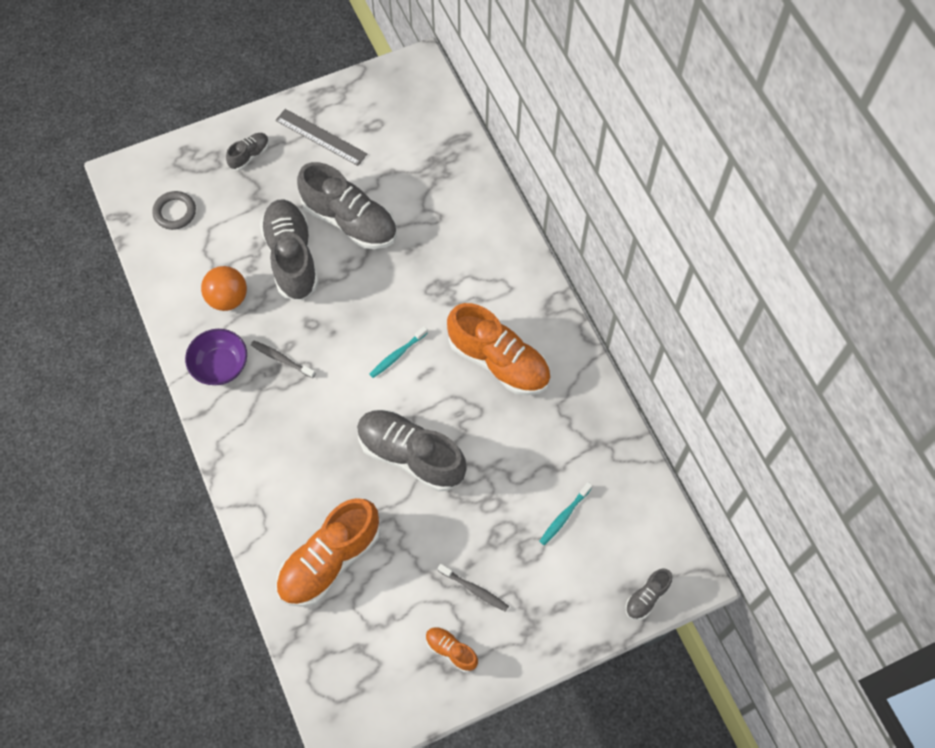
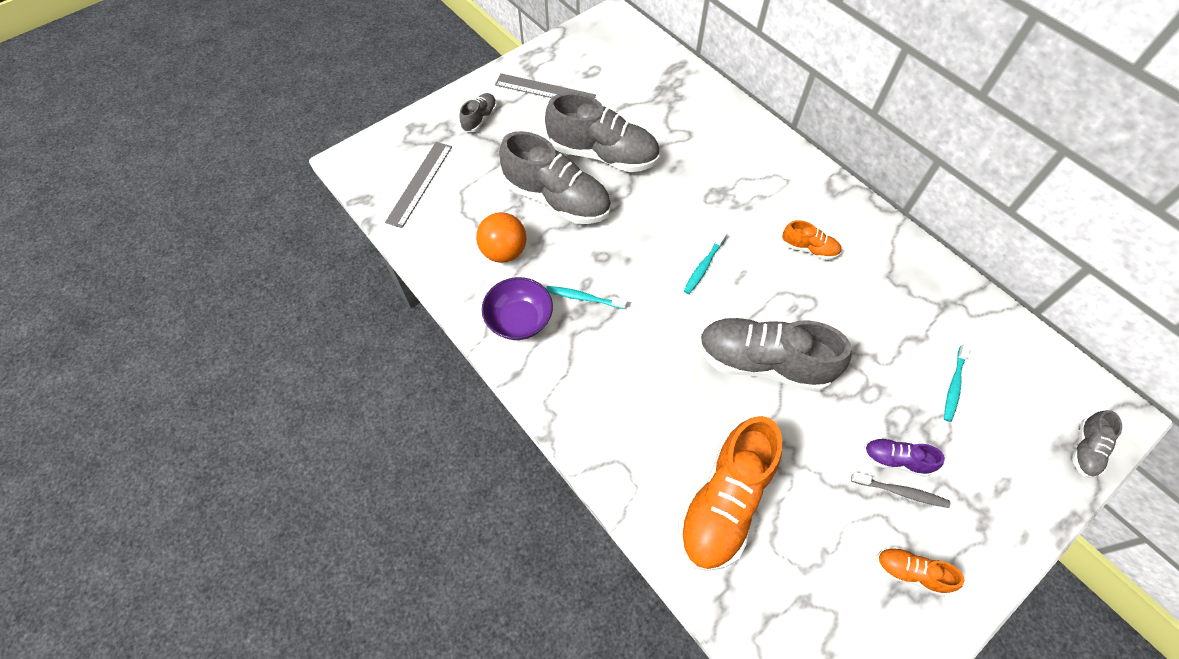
camera: 15 degrees left, 5 degrees down
(175, 212) = (419, 183): grey ring -> grey ruler
(281, 359) = (584, 298): grey toothbrush -> turquoise toothbrush
(292, 257) = (557, 199): grey shoe -> grey shoe turned 150 degrees clockwise
(483, 564) = (895, 460): none -> purple shoe
(498, 361) = (809, 249): orange shoe -> orange shoe, size x0.47

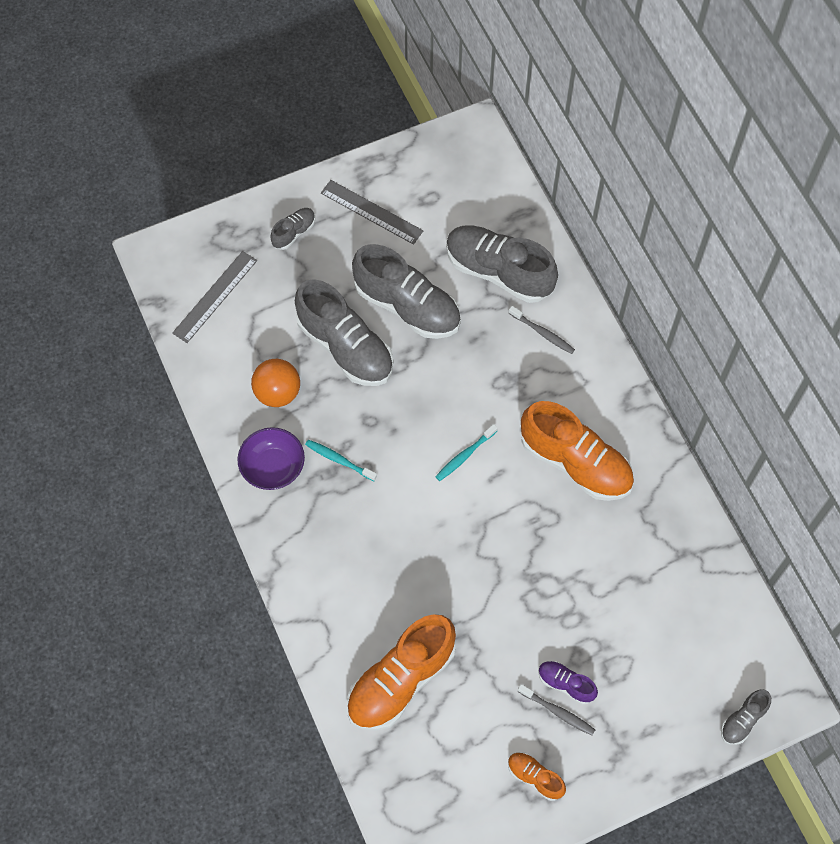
camera: 15 degrees right, 5 degrees up
(732, 150) = (542, 333): none -> grey toothbrush
(763, 363) = (484, 566): grey shoe -> grey shoe (498, 272)
(809, 249) = (575, 462): orange shoe -> orange shoe, size x2.13
(954, 385) = (652, 632): turquoise toothbrush -> none

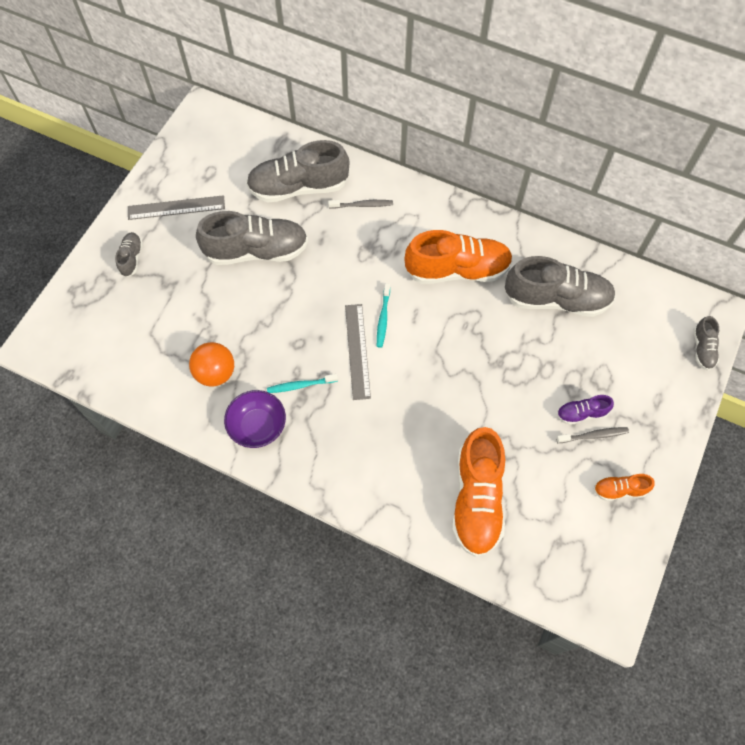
camera: 40 degrees left, 0 degrees up
(215, 296) = (110, 341): grey ruler -> grey ruler (357, 351)
(345, 347) = (237, 307): grey shoe -> grey shoe (556, 299)

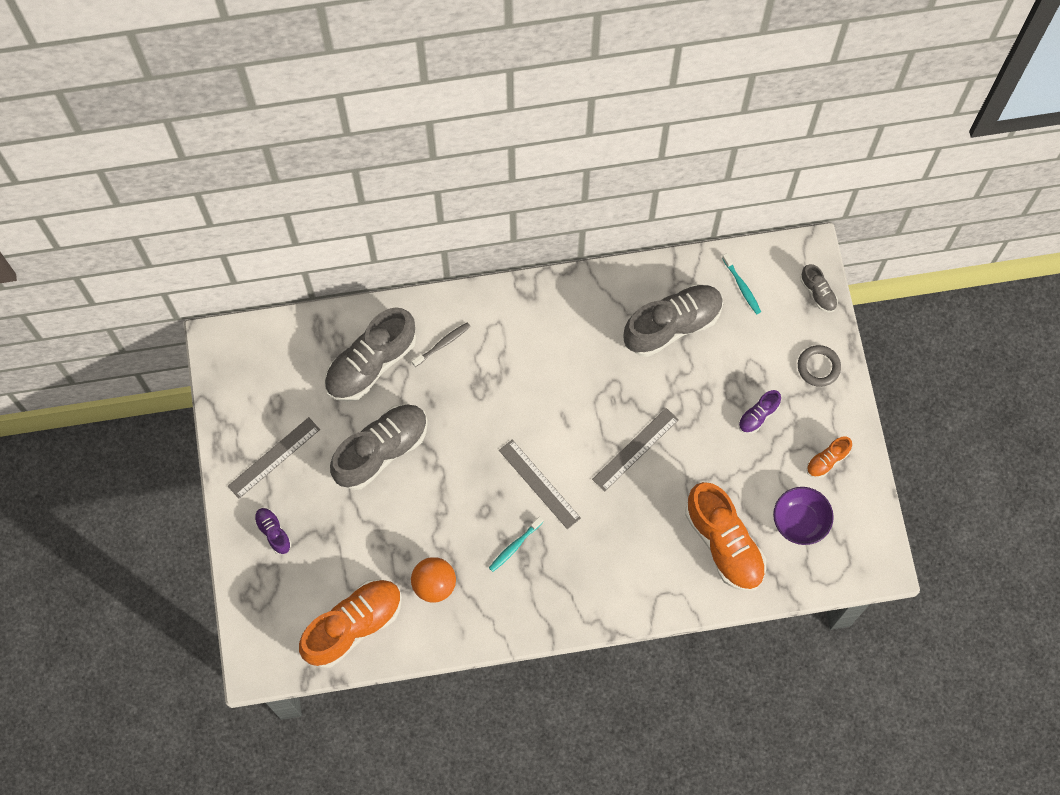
camera: 35 degrees left, 5 degrees up
(131, 258) = (273, 532): grey shoe -> purple shoe
(258, 426) = (505, 605): purple bowl -> purple bowl (800, 521)
(383, 318) = (539, 440): turquoise toothbrush -> turquoise toothbrush (742, 286)
(456, 374) = (635, 449): none -> grey ruler
(457, 270) = (571, 353): orange shoe -> orange shoe (353, 626)
(593, 435) = (779, 428): grey toothbrush -> none
(663, 407) = (818, 367): none -> grey ring

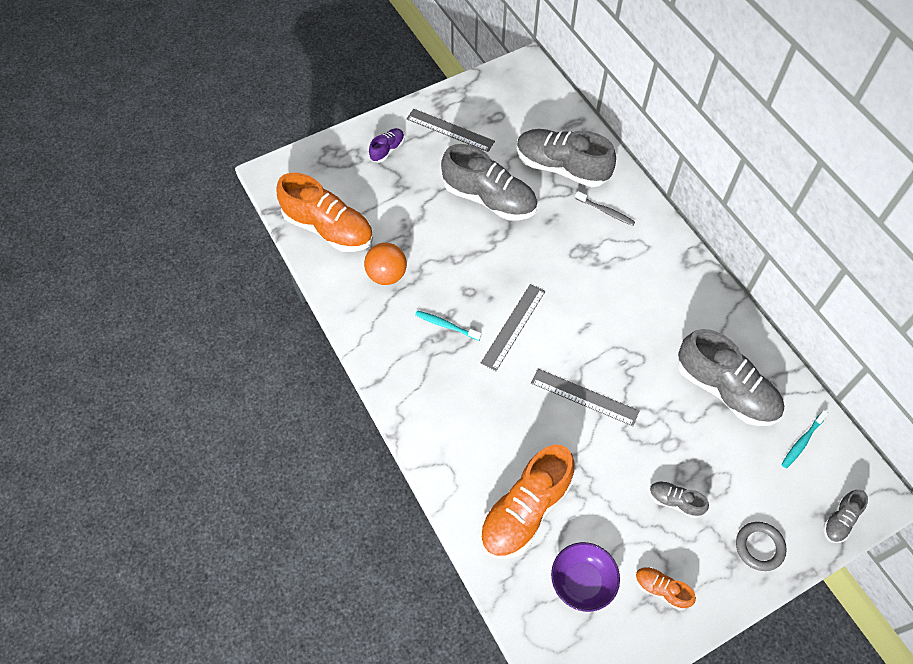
camera: 70 degrees right, 10 degrees down
(758, 415) = (675, 501): purple shoe -> grey shoe

